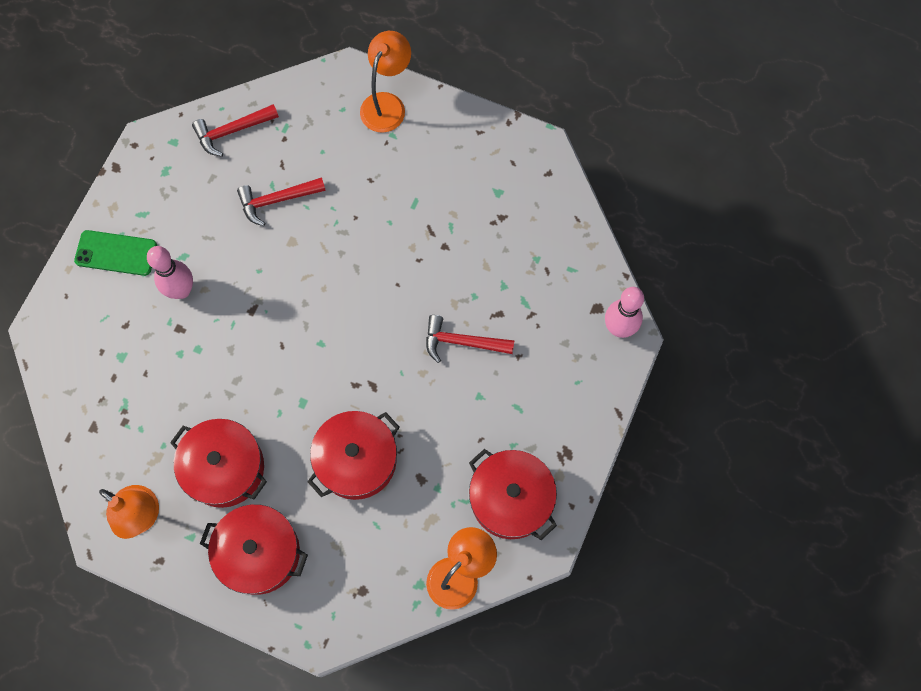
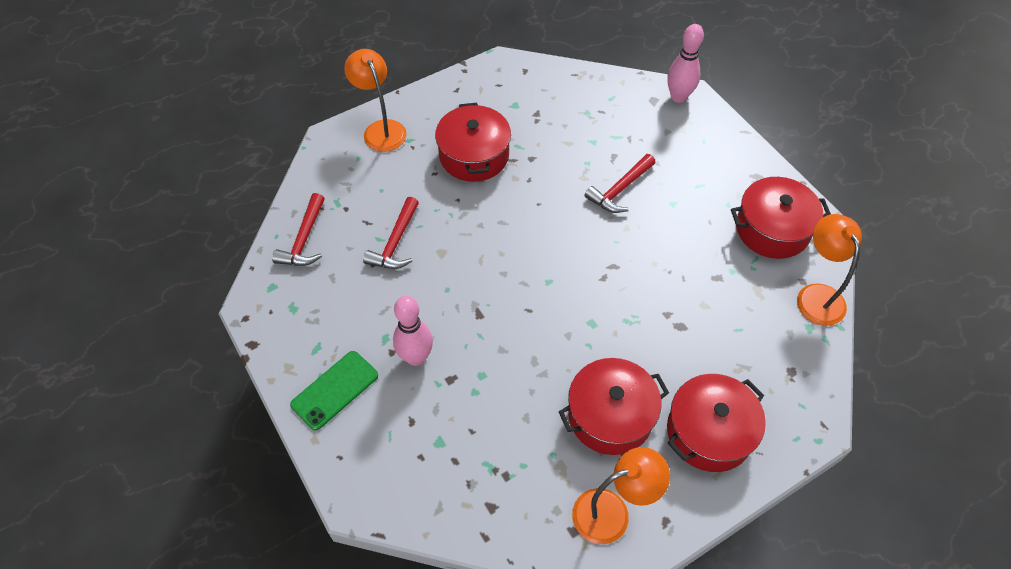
camera: 55 degrees left, 15 degrees down
(356, 460) = (671, 312): red pot -> red pot (474, 155)

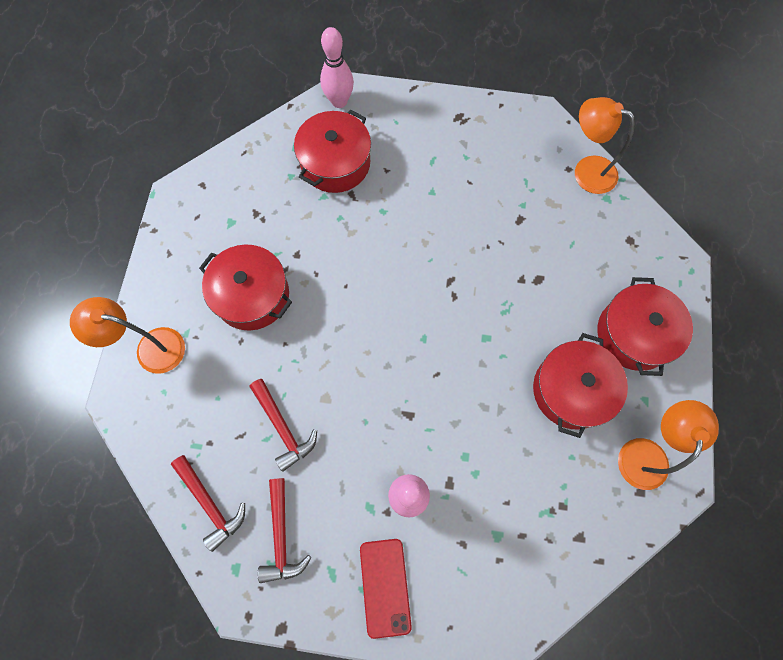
camera: 50 degrees left, 15 degrees up
(335, 390) = (385, 587): green phone -> red phone
(620, 189) = (386, 217): red hammer -> red hammer (281, 536)
(772, 229) = (511, 148): red pot -> red pot (335, 163)

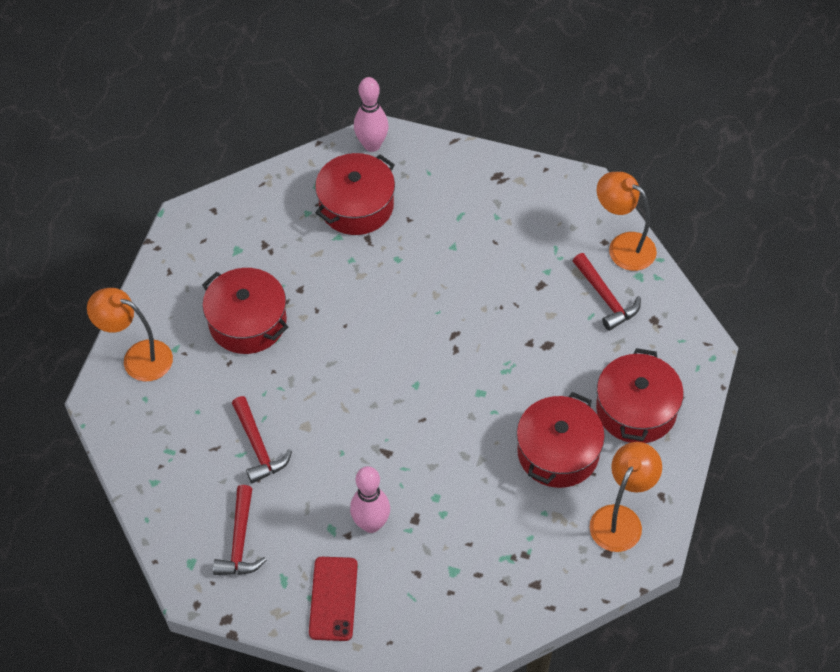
camera: 10 degrees right, 15 degrees down
(210, 503) = (175, 503): red hammer -> red hammer (605, 298)

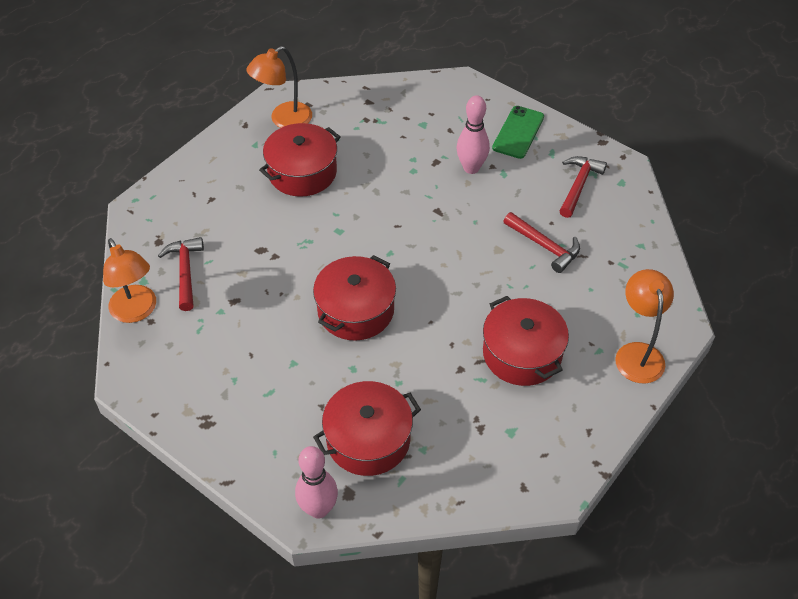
camera: 160 degrees left, 5 degrees down
(138, 357) = (637, 353): orange lamp -> orange lamp turned 135 degrees counterclockwise
(258, 446) = (544, 246): red hammer -> red hammer turned 135 degrees clockwise
(333, 598) = (518, 132): red phone -> green phone
(636, 409) = (222, 182): red pot -> red pot (355, 310)

